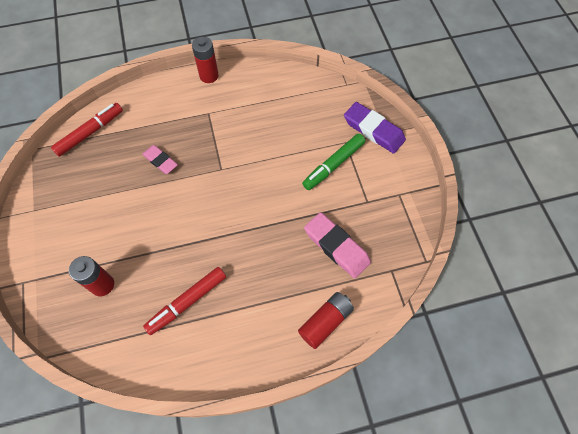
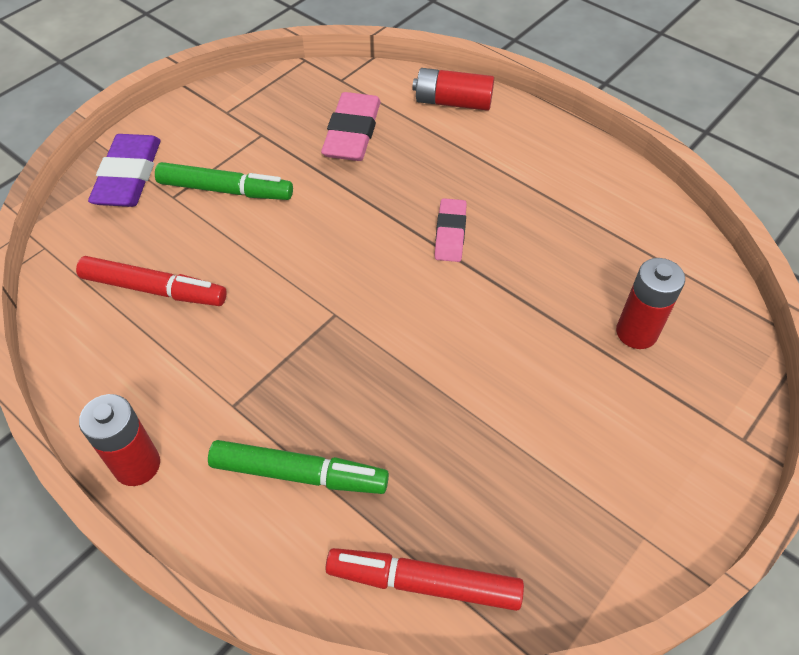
camera: 125 degrees left, 10 degrees down
(160, 161) = (387, 408): pink eraser -> pink eraser (450, 233)
(161, 119) = (299, 474): none -> green marker
(187, 302) = (558, 227): red marker -> red marker (154, 289)

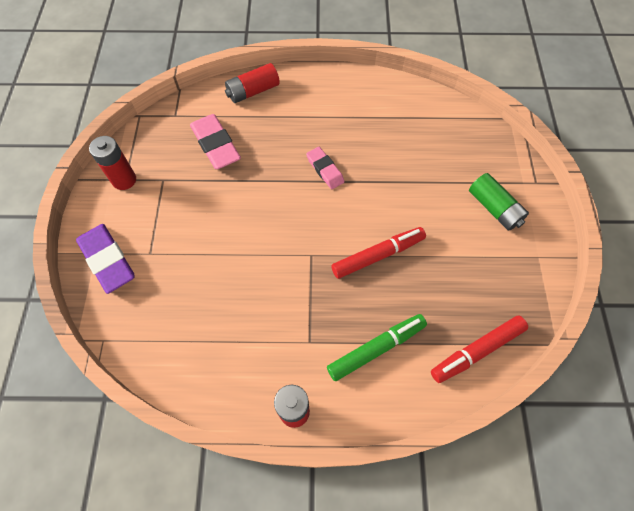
camera: 40 degrees left, 10 degrees up
(154, 289) = (199, 314): red marker -> red marker (378, 255)
(225, 190) = (178, 228): green marker -> none
(636, 332) = (454, 162): red battery -> red battery (124, 180)
(639, 427) = (494, 208): none -> green battery

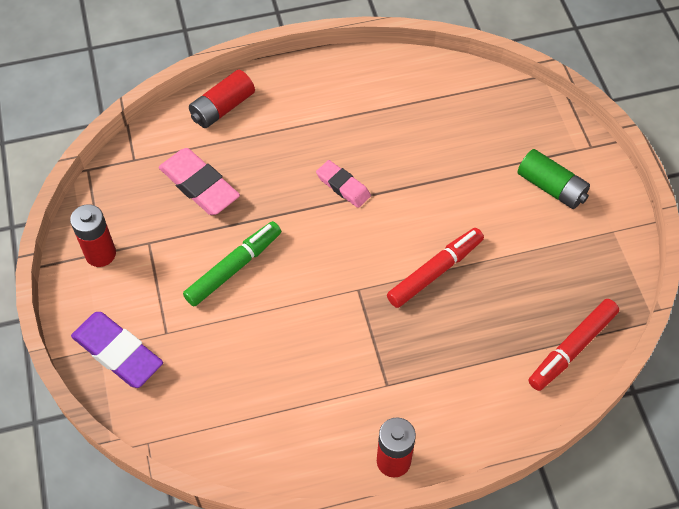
camera: 15 degrees left, 5 degrees down
(376, 348) = (463, 373): green marker -> green marker (233, 268)

